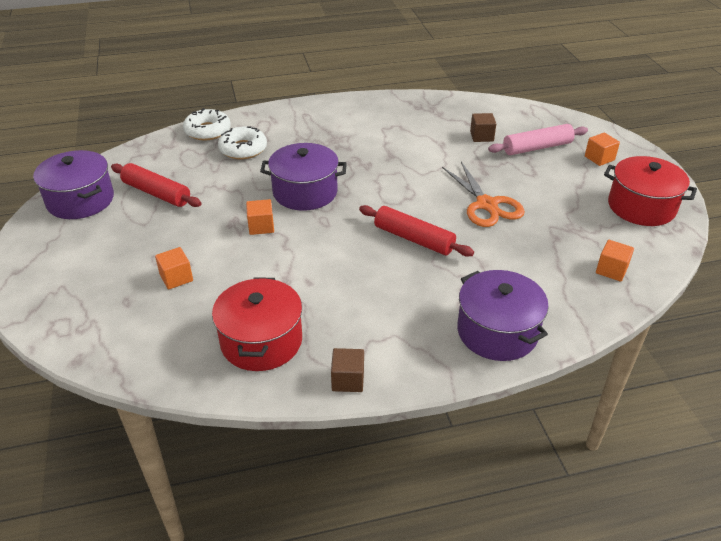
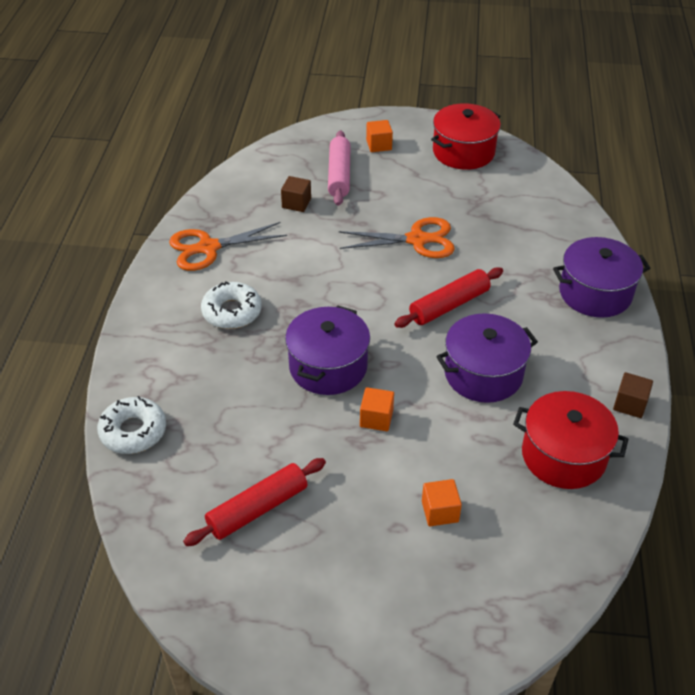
camera: 70 degrees left, 5 degrees up
(80, 200) = (231, 598): purple pot -> purple pot (483, 374)
(243, 149) = (202, 403): white donut -> white donut (232, 312)
(399, 113) = (208, 248): none -> orange scissors
(611, 270) = (540, 201): orange cube -> none

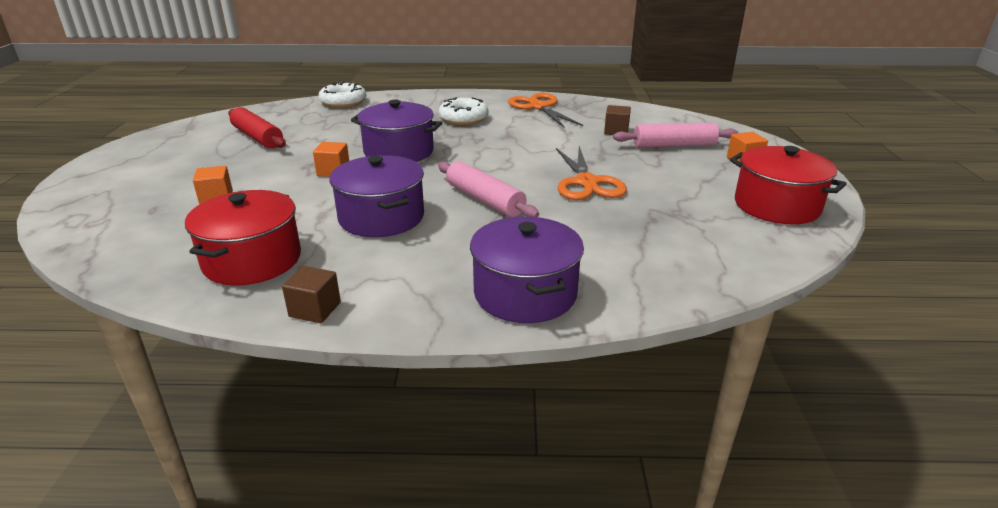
camera: 85 degrees right, 15 degrees down
(449, 305) = (484, 200): red rolling pin -> pink rolling pin

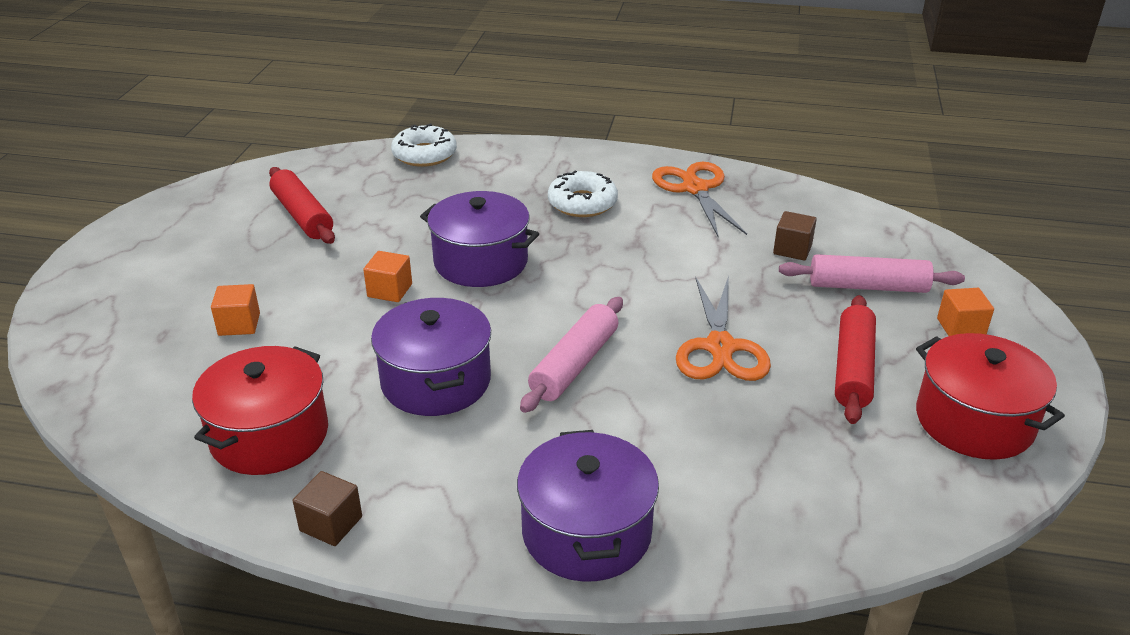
camera: 10 degrees right, 5 degrees up
(484, 200) = (574, 364): pink rolling pin -> pink rolling pin turned 60 degrees clockwise
(683, 186) = (853, 368): none -> red rolling pin

